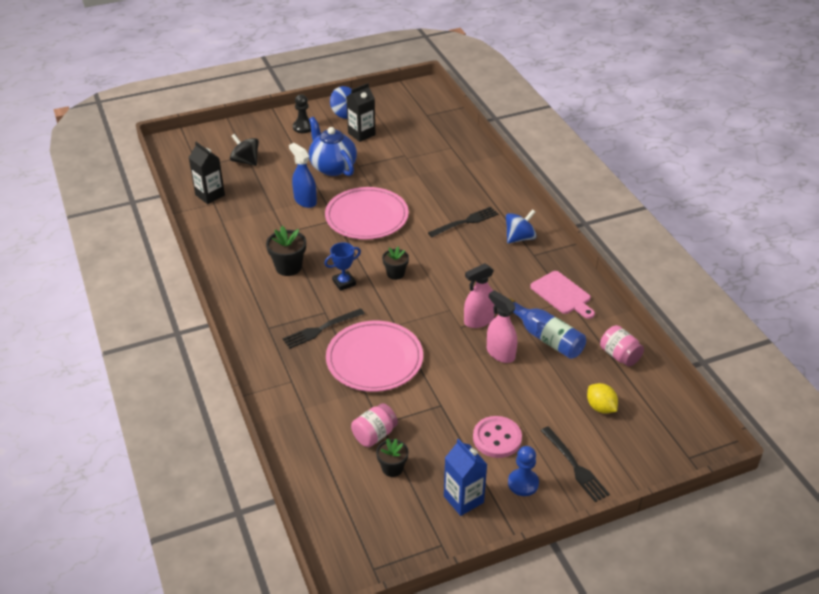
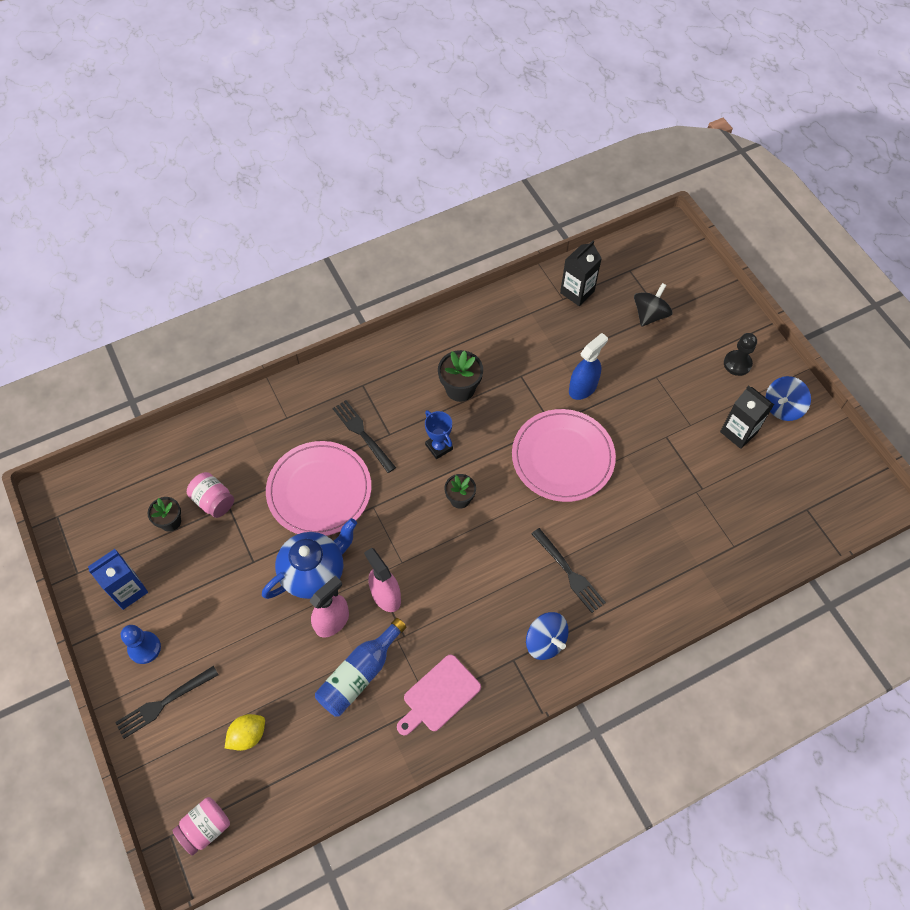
camera: 85 degrees right, 20 degrees up
(332, 167) = (656, 408): blue teapot -> blue teapot (314, 572)
(497, 438) = (205, 620): pink button -> none
(619, 356) = (332, 763): pink jar -> pink jar (206, 828)

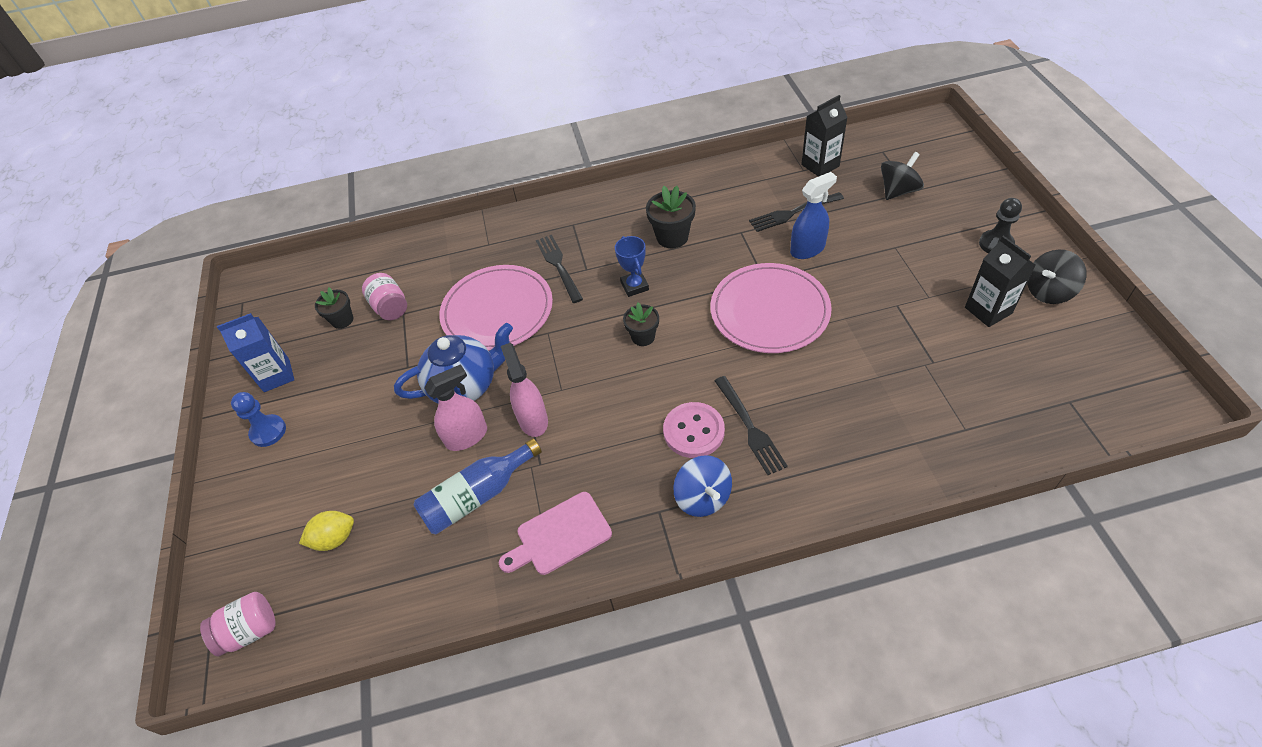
camera: 20 degrees right, 10 degrees down
(164, 703) = (264, 488): black fork -> black fork (793, 213)
(524, 583) = (693, 431): none -> pink button
(782, 407) = (1048, 291): blue spinning top -> black spinning top

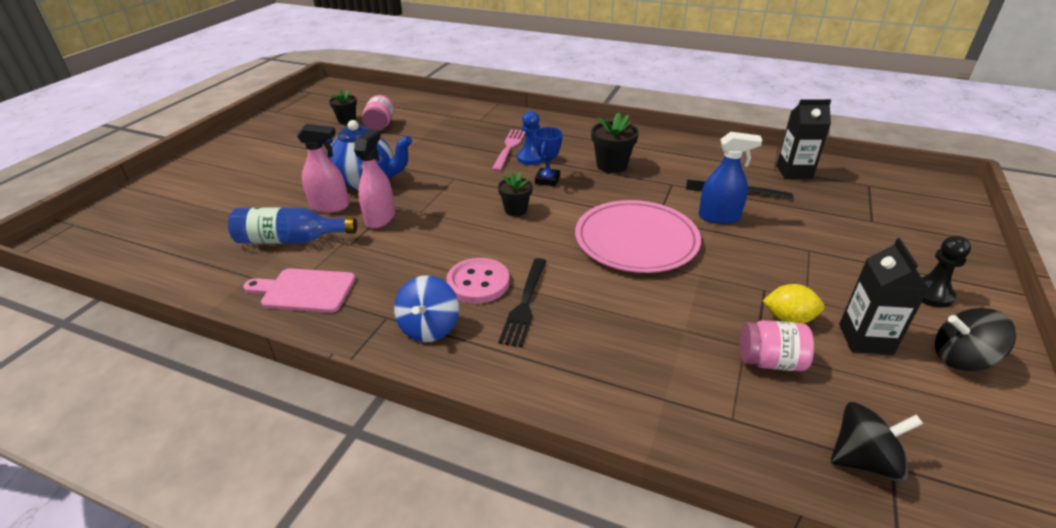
camera: 30 degrees right, 15 degrees down
(250, 631) = (88, 235): pink jar -> pink jar (770, 361)
(268, 431) = (237, 151): blue pawn -> blue pawn (531, 158)
(276, 375) = (279, 129): blue carton -> none
(334, 538) = (190, 217): yellow lemon -> yellow lemon (788, 318)
(497, 311) = (438, 153): pink plate -> none
(558, 266) = (509, 148): black fork -> pink fork
(898, 191) = (856, 215): black spinning top -> black spinning top (863, 460)

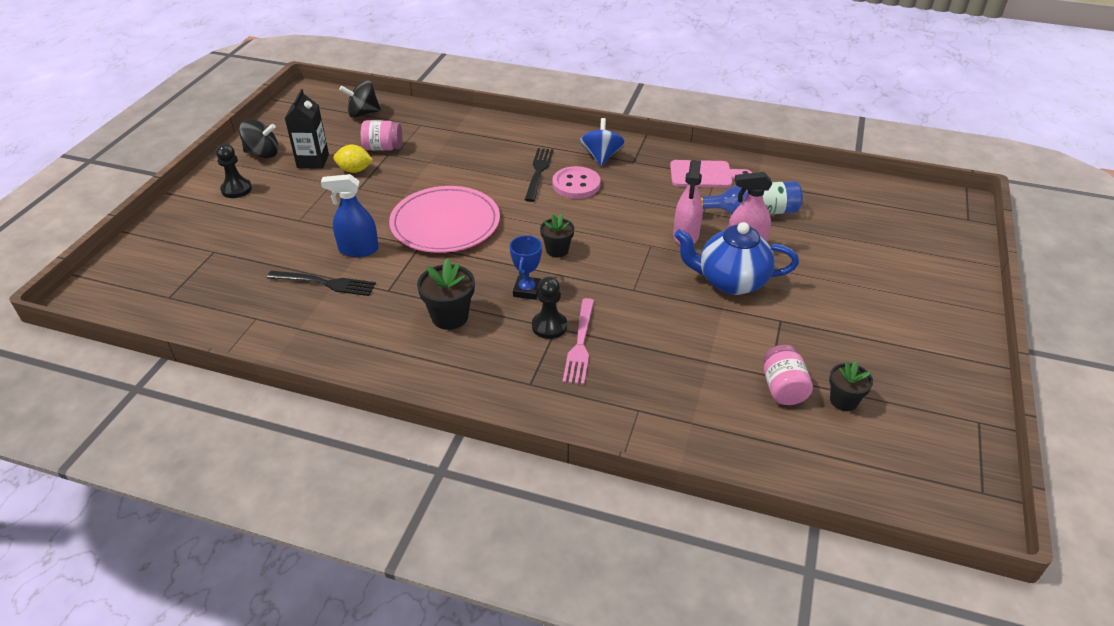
camera: 175 degrees right, 5 degrees up
(531, 158) = (549, 326): blue pawn -> black pawn
(794, 172) = (236, 314): black carton -> none

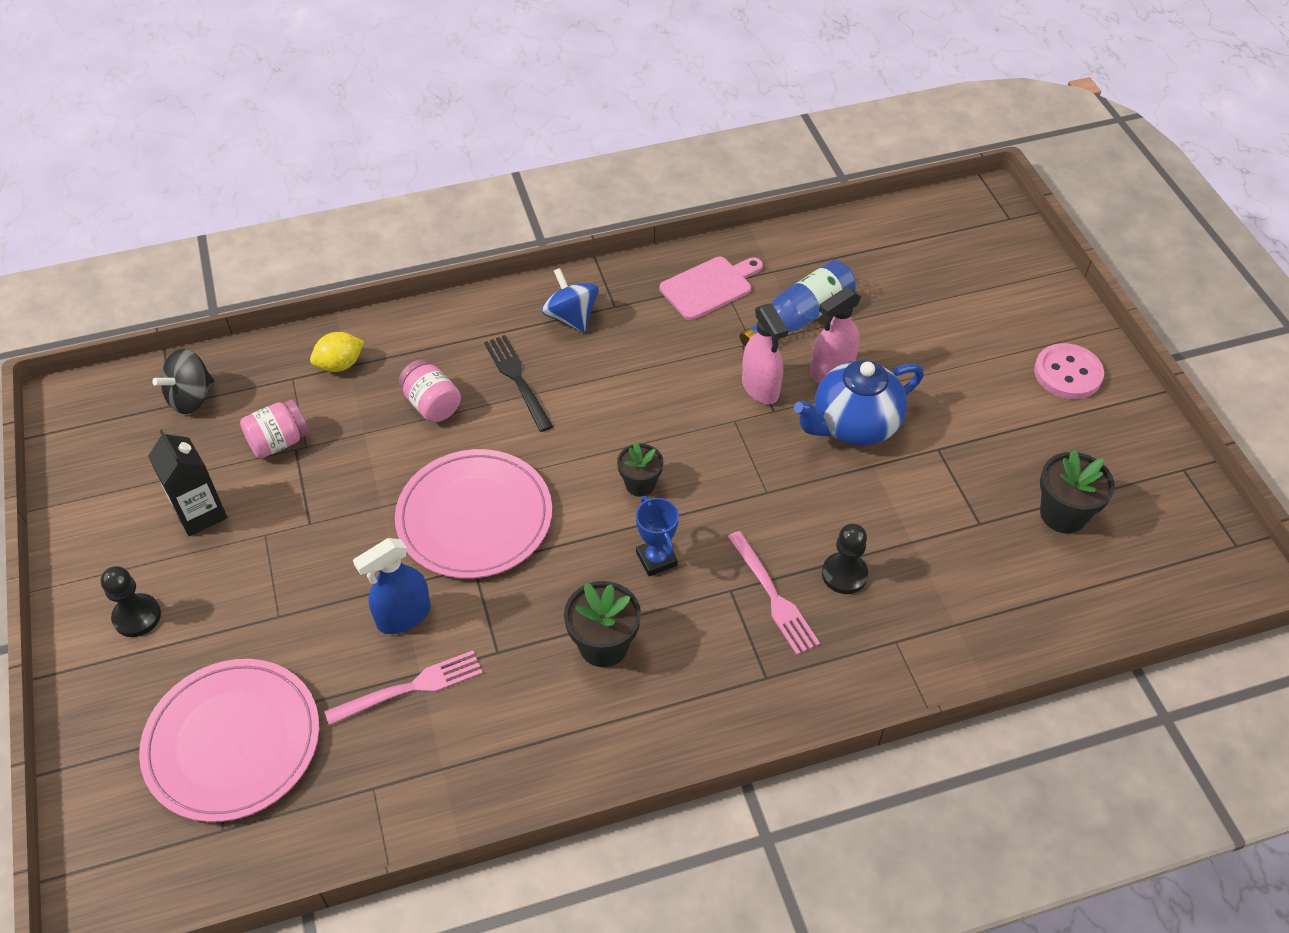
camera: 35 degrees left, 10 degrees up
(216, 262) = (232, 742): none -> pink plate
(262, 153) = (112, 538): black spinning top -> none
(325, 283) = (410, 688): black fork -> pink fork
(355, 170) = (276, 498): yellow lemon -> yellow lemon (340, 365)
(549, 326) = (722, 592): black pawn -> black pawn (844, 574)
(576, 184) = (578, 376): pink button -> pink button (1067, 373)
(783, 388) = (1002, 532): pink jar -> pink jar (432, 404)
(843, 401) = (1063, 514): black flower pot -> black flower pot, size x1.51

